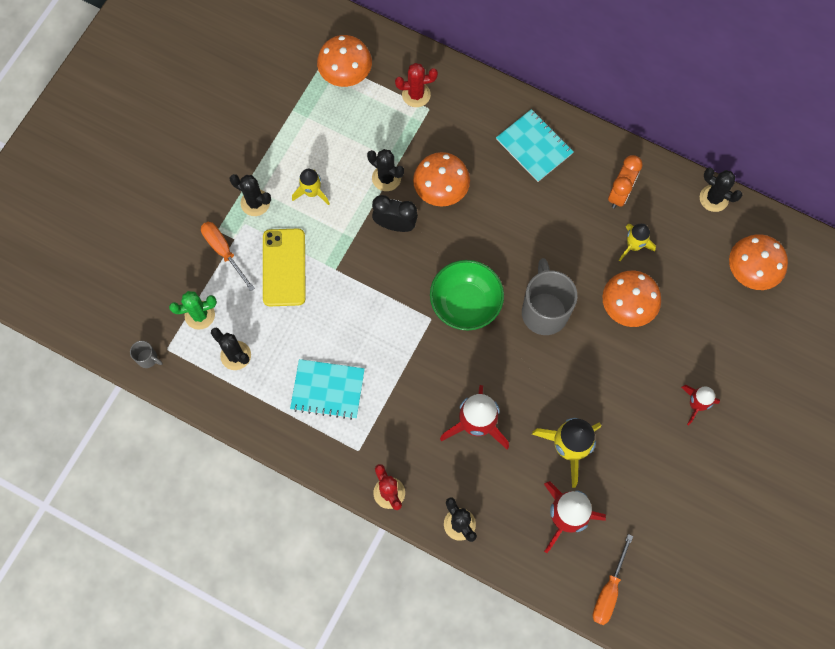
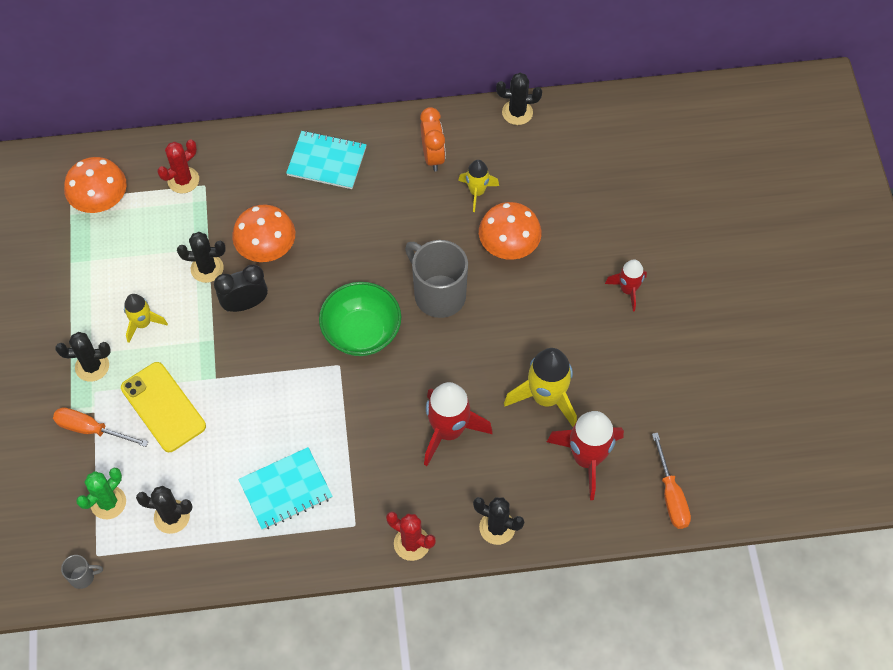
camera: 35 degrees left, 10 degrees down
(751, 270) = (592, 152): orange mushroom -> none

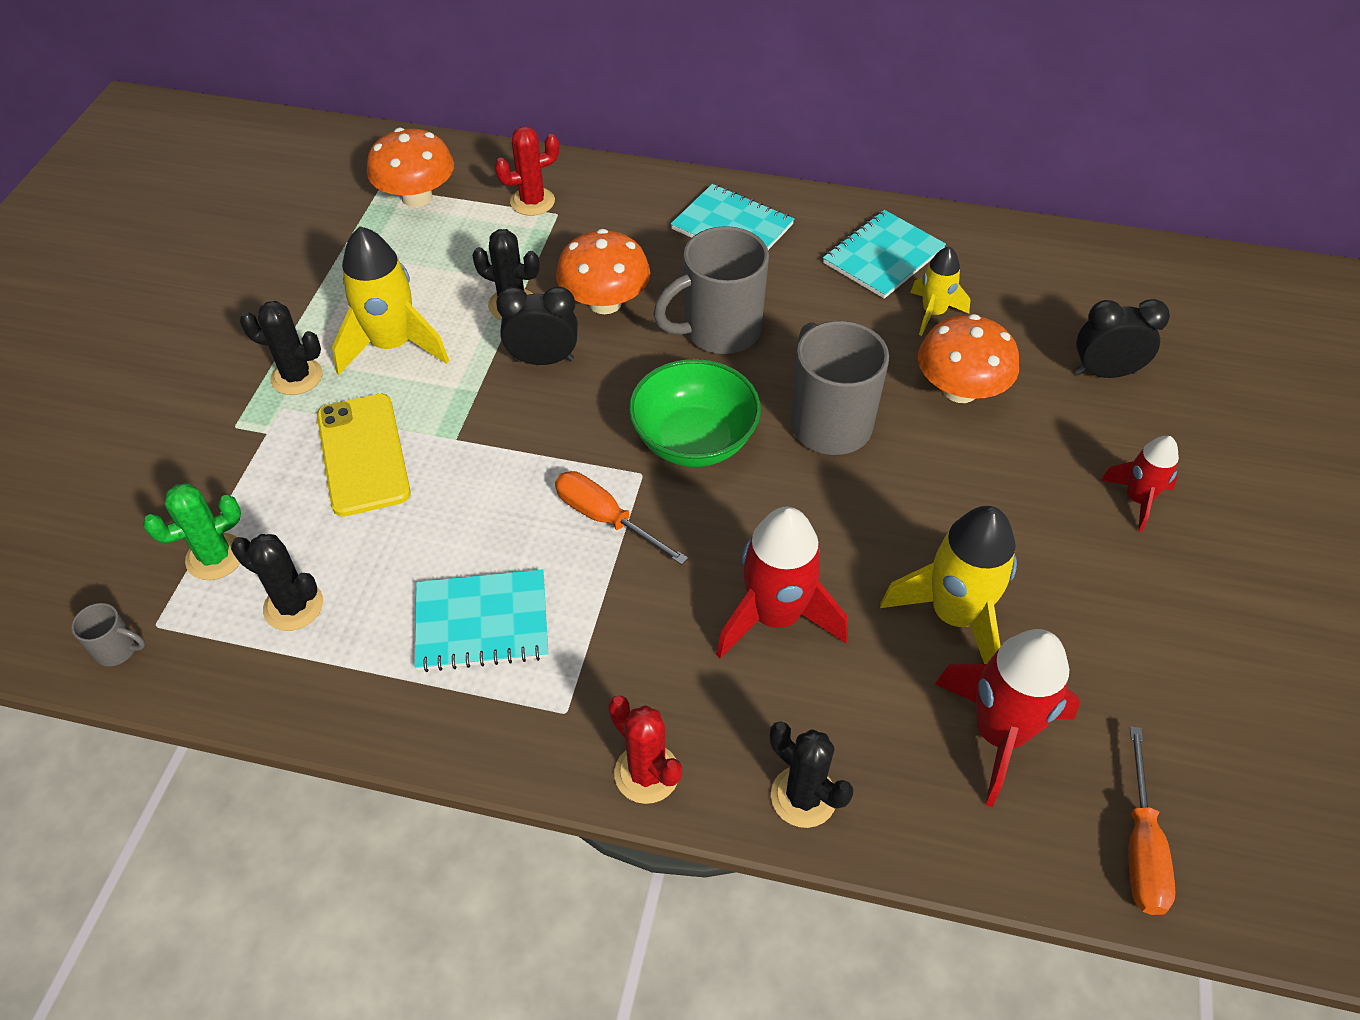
camera: 20 degrees right, 10 degrees down
(91, 429) = (249, 454): orange screwdriver -> orange screwdriver (605, 519)
(143, 323) = (393, 345): yellow rocket -> yellow rocket, size x1.71
(348, 248) = (719, 331): none -> grey mug
(433, 156) = (883, 256): orange clock -> turquoise notebook
(517, 112) = (1023, 236): black cactus -> none
(591, 206) = (1104, 373): none -> black clock

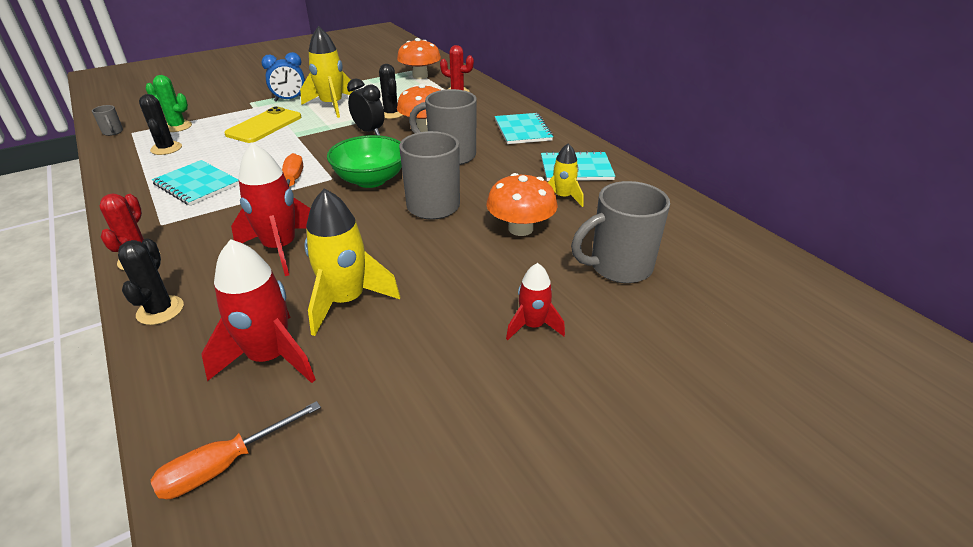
camera: 45 degrees right, 15 degrees down
(297, 377) = (289, 100): black cactus -> blue clock
(1104, 373) = (618, 267): black clock -> grey mug

